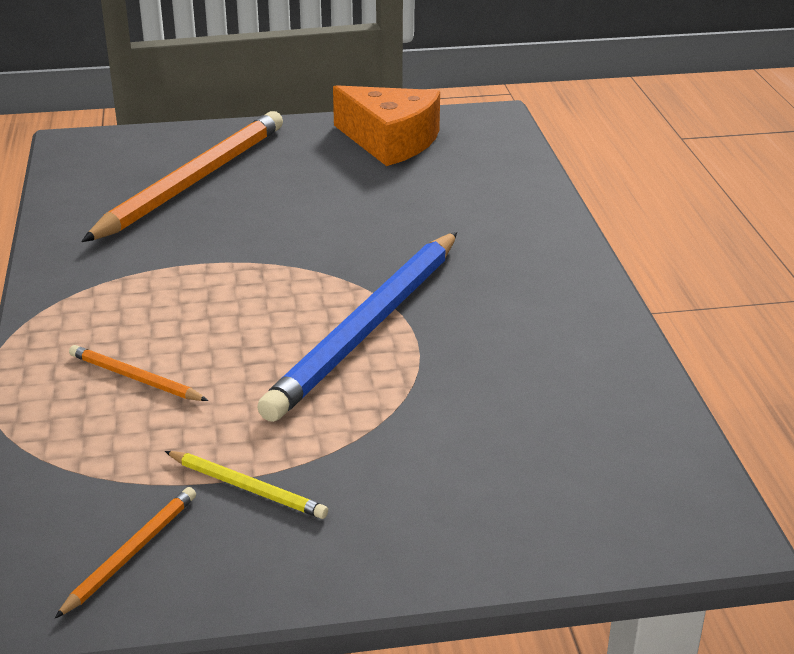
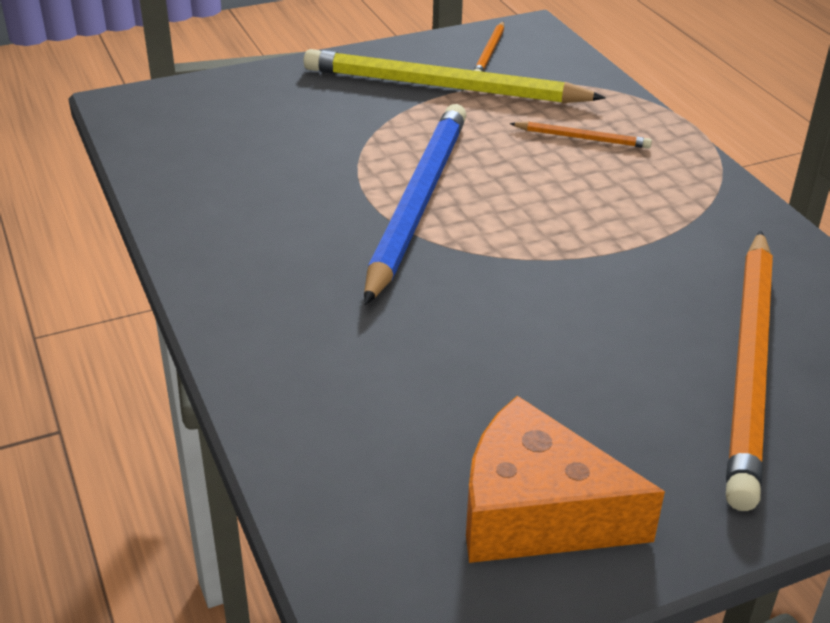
camera: 165 degrees right, 5 degrees up
(247, 487) = (443, 87): yellow pencil -> yellow pencil, size x2.30

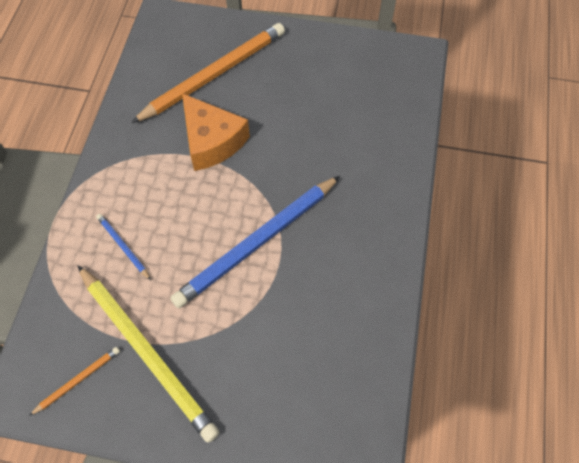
camera: 145 degrees left, 25 degrees up
(536, 512) = (344, 64): orange cheese -> orange cheese (211, 141)
(582, 138) = (123, 247): orange pencil -> blue pencil

